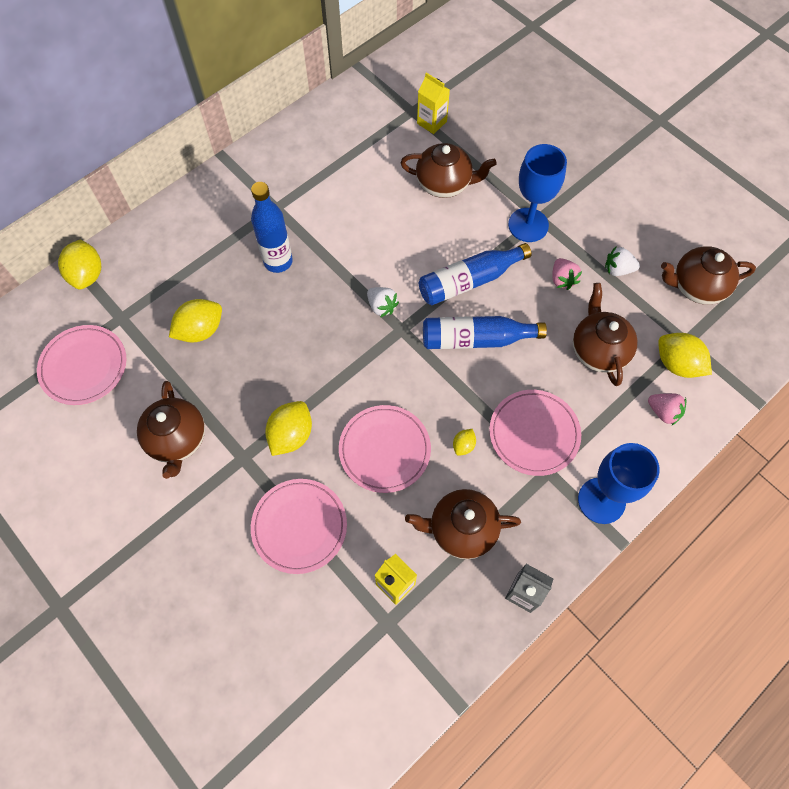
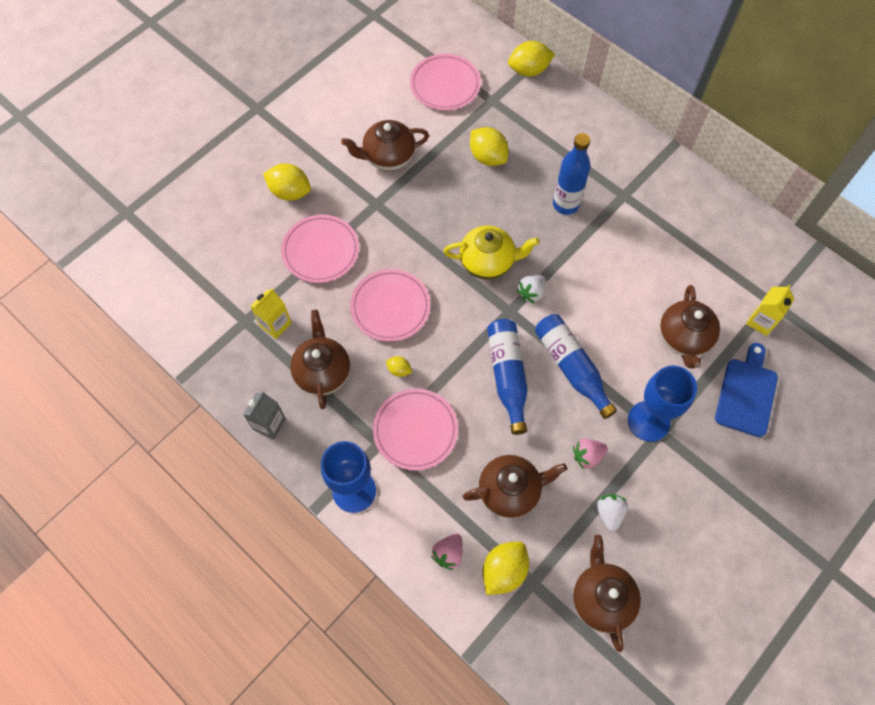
camera: 85 degrees right, 0 degrees up
(291, 435) = (398, 235): yellow lemon -> yellow lemon (290, 192)
(339, 344) = (488, 262): none -> yellow teapot
(503, 146) = (746, 393): none -> blue cutting board

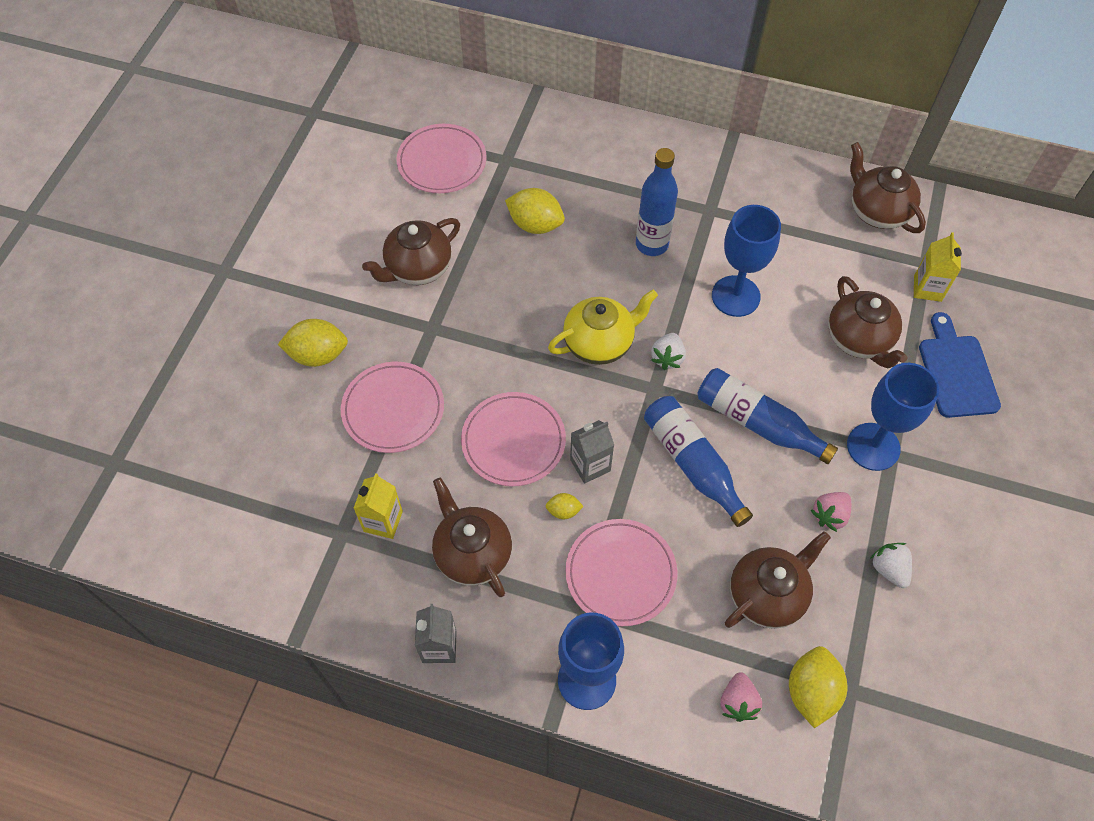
camera: 25 degrees left, 5 degrees down
(434, 346) = (590, 465): none -> grey carton
(529, 70) = (530, 112): yellow lemon -> none
(601, 598) = (934, 670): brown teapot -> brown teapot (877, 211)
(607, 268) = (735, 296): none -> blue goblet

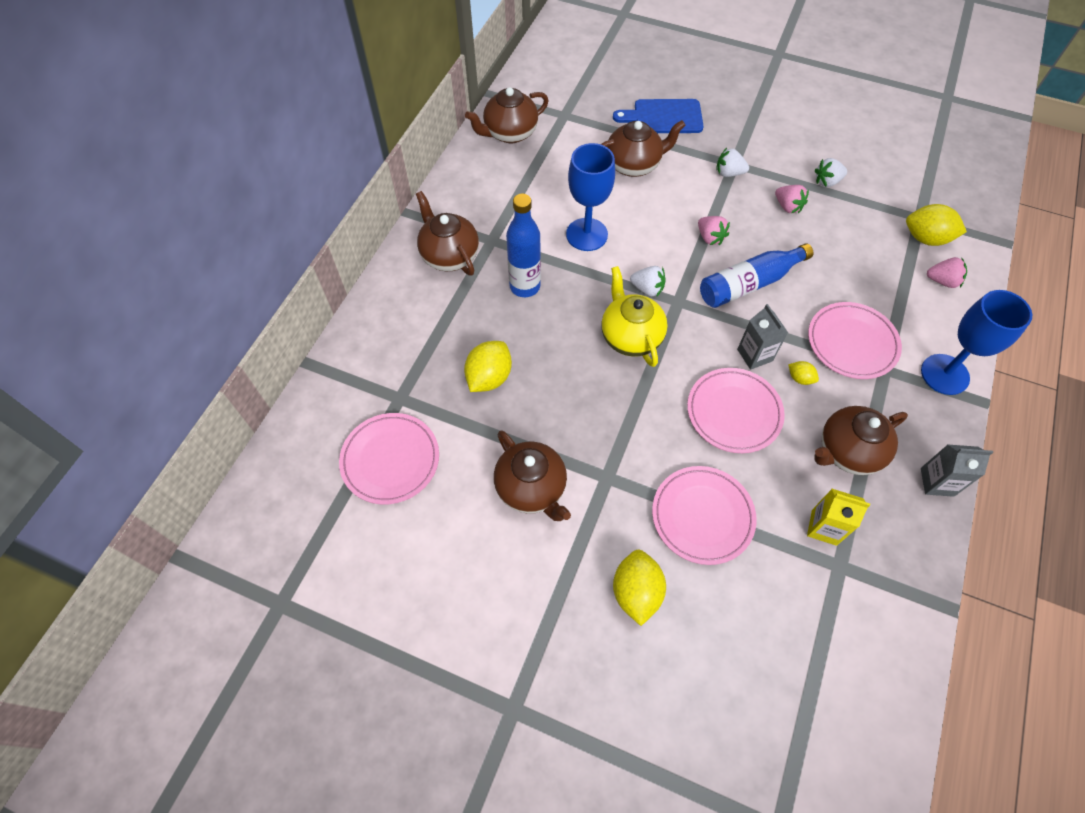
camera: 85 degrees left, 0 degrees up
(563, 511) = (800, 378): yellow lemon -> yellow lemon turned 60 degrees counterclockwise
(757, 423) = (710, 238): blue bottle -> pink strawberry
(767, 595) = (856, 252): brown teapot -> brown teapot (449, 255)
(873, 447) = (729, 173): blue goblet -> white strawberry
(927, 288) = (588, 118): yellow carton -> none

